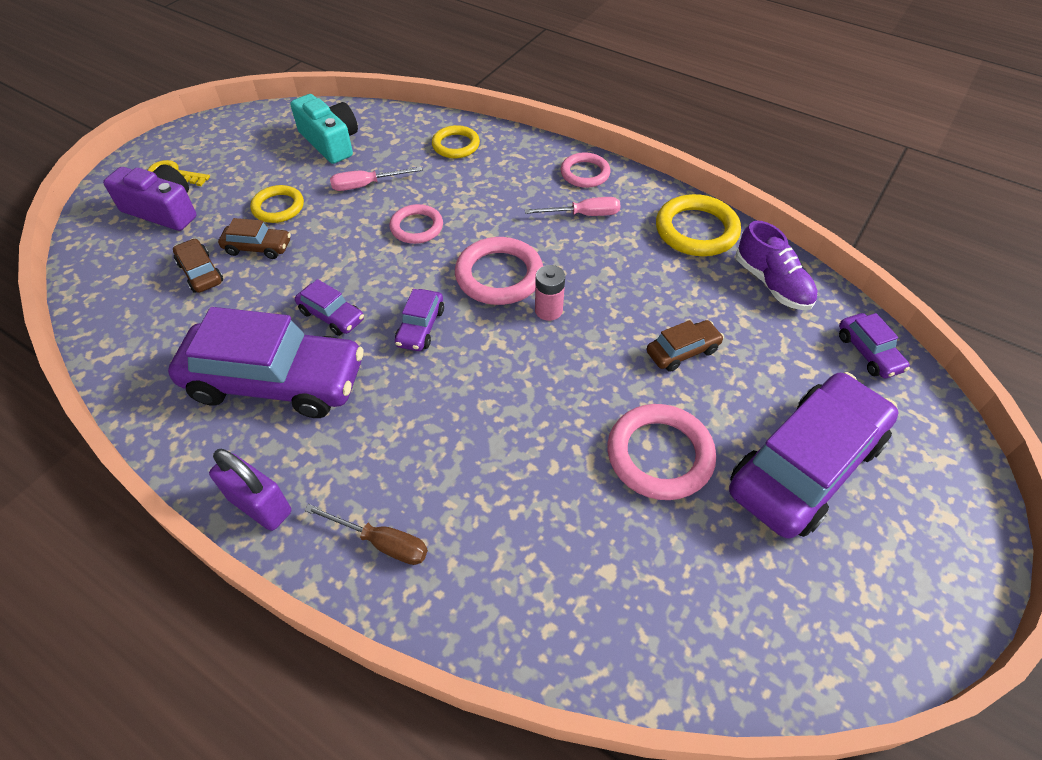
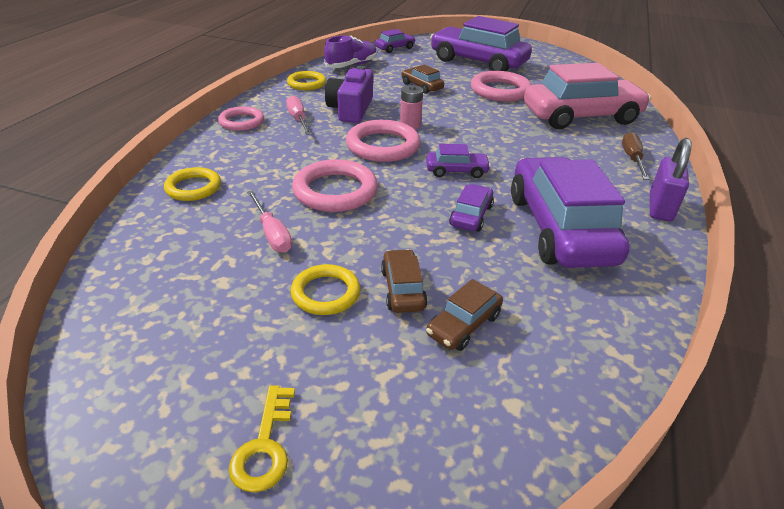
camera: 105 degrees left, 15 degrees down
(163, 210) = (361, 419): purple camera -> purple camera (351, 109)
(330, 142) = (178, 282): turquoise camera -> none
(416, 227) = (335, 191): pink ring -> pink ring, size x1.56
(537, 540) = (581, 116): none -> pink car
(696, 230) = (307, 84): yellow ring -> yellow ring, size x0.64

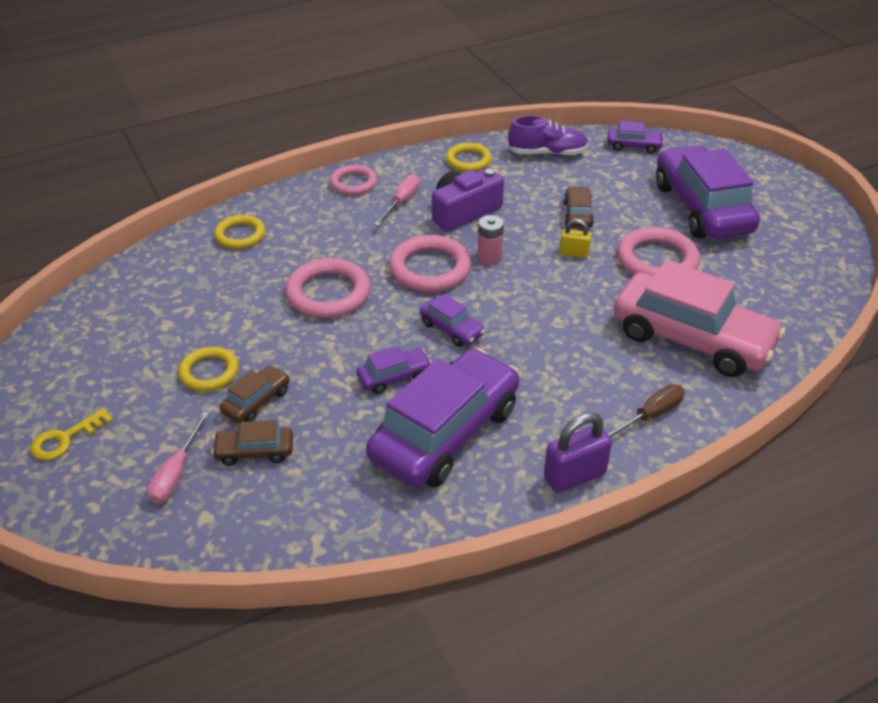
camera: 45 degrees right, 5 degrees up
(272, 233) = (238, 305): pink screwdriver -> pink screwdriver (176, 472)
(453, 104) = (574, 253): none -> yellow padlock

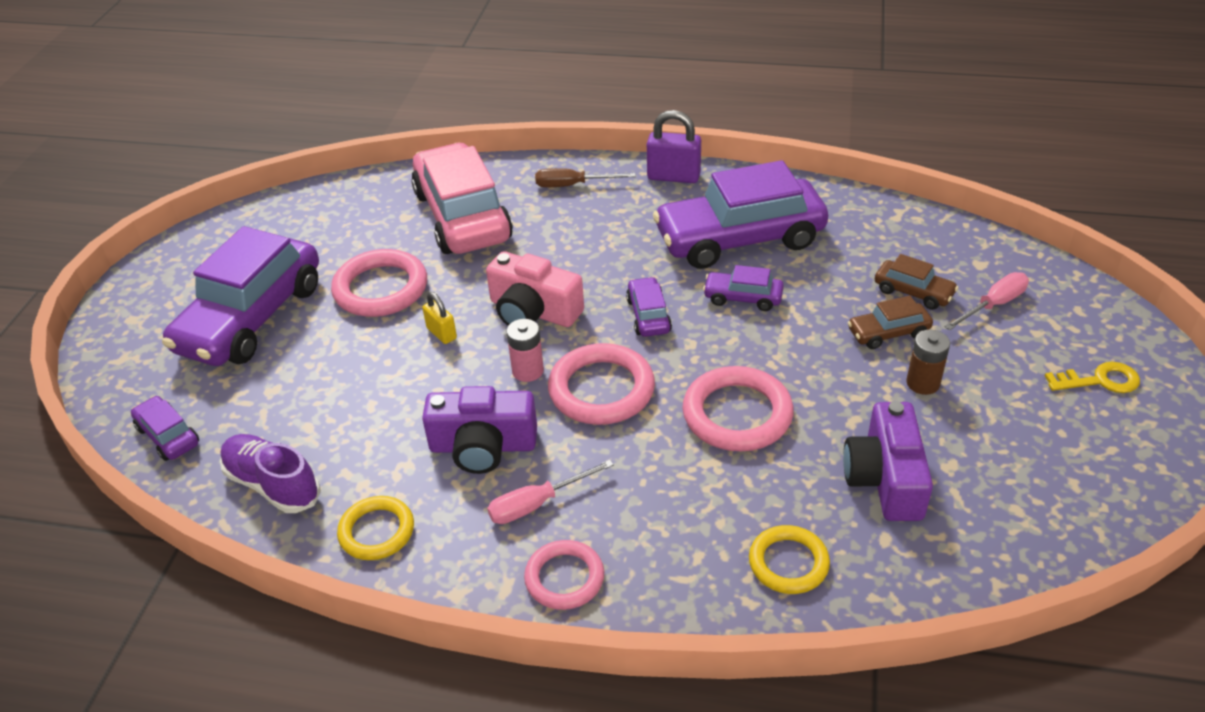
camera: 140 degrees left, 0 degrees up
(206, 298) = (885, 478): none -> purple camera
(209, 372) = (923, 383): yellow ring -> brown battery
(535, 294) = (533, 311): none -> pink camera
(577, 214) = (373, 375): brown car -> none

